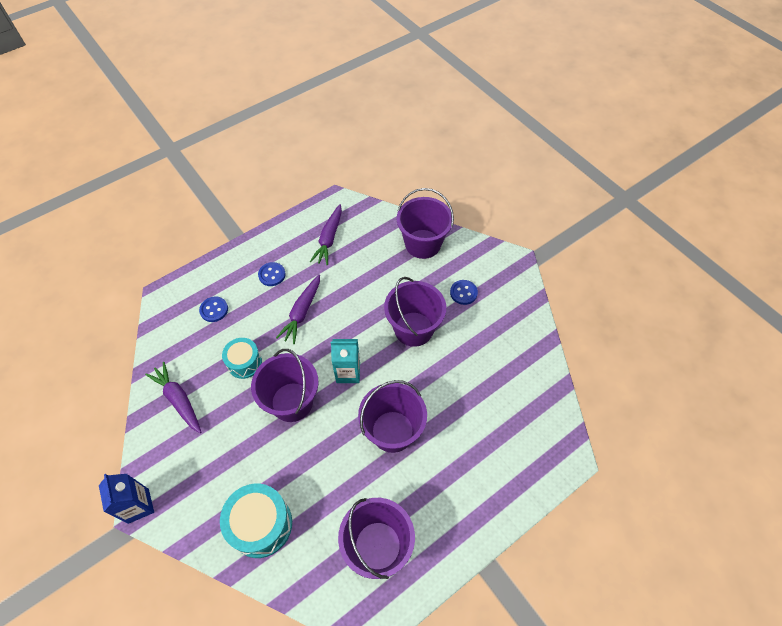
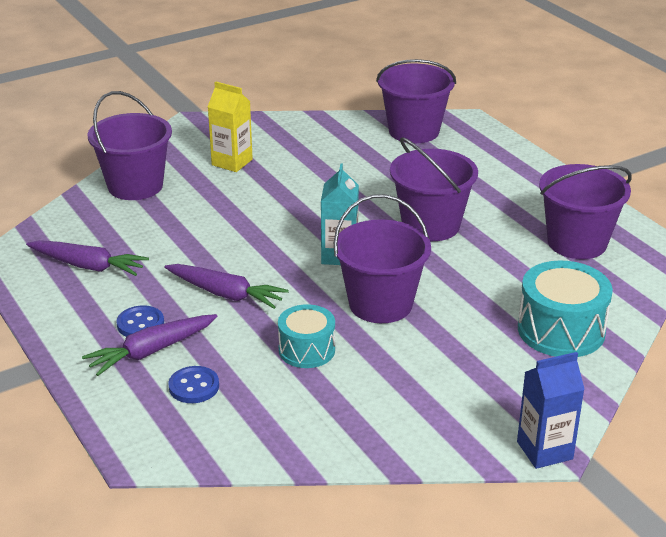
camera: 85 degrees left, 25 degrees down
(178, 400) = (365, 418): purple carrot -> purple carrot (151, 351)
(413, 329) = (280, 202): purple bucket -> purple bucket (414, 131)
(463, 293) = (232, 162): blue button -> yellow carton

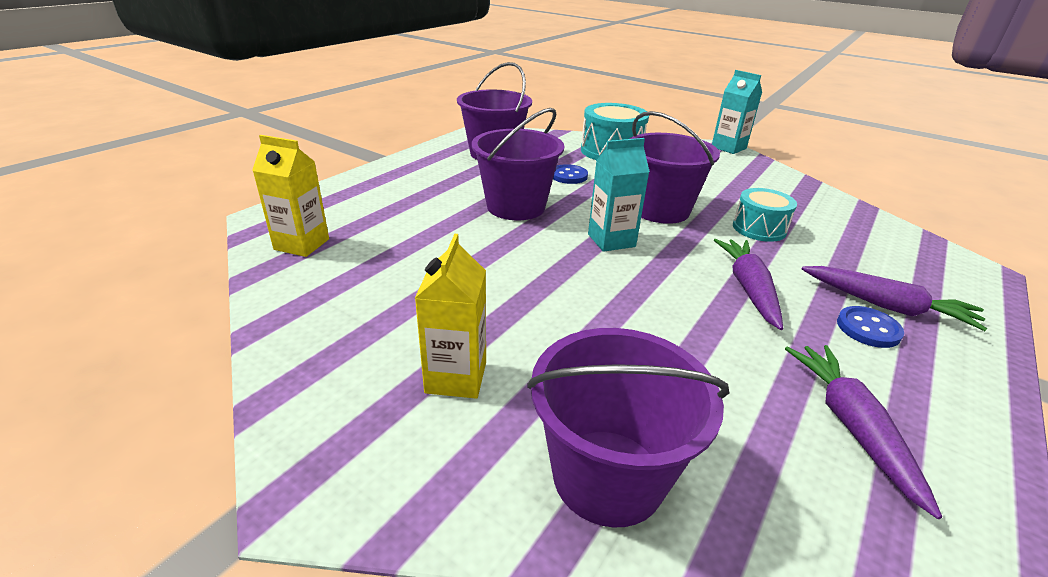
camera: 115 degrees left, 0 degrees up
(194, 386) = (881, 268): blue button -> blue button (568, 176)
(414, 131) = (302, 244): purple bucket -> yellow carton
(544, 450) = (728, 148): blue carton -> turquoise carton

